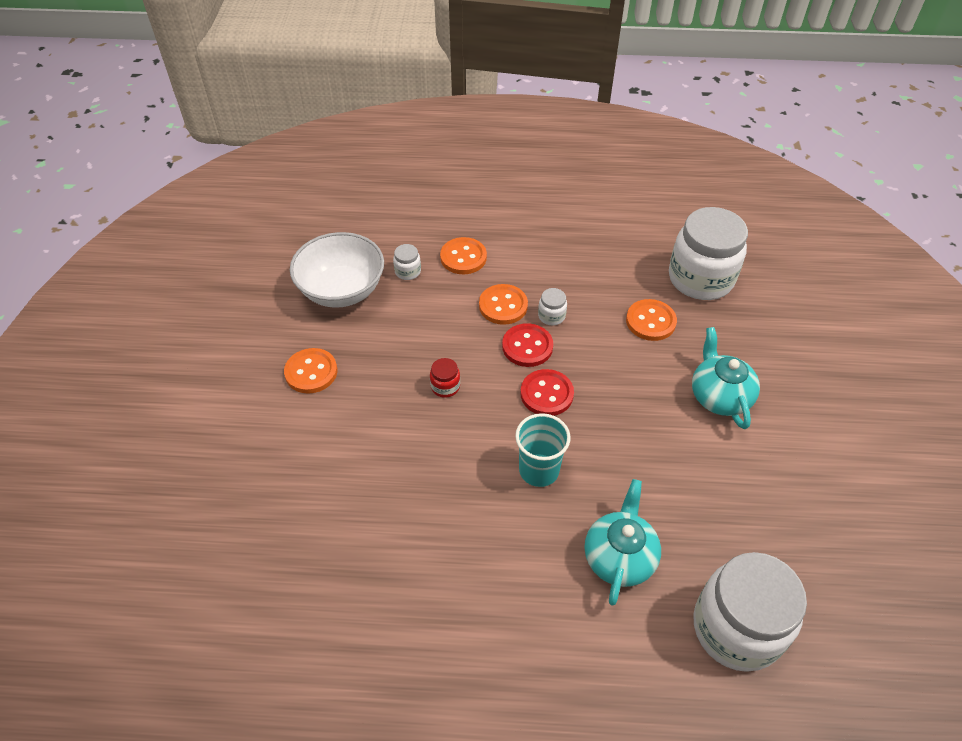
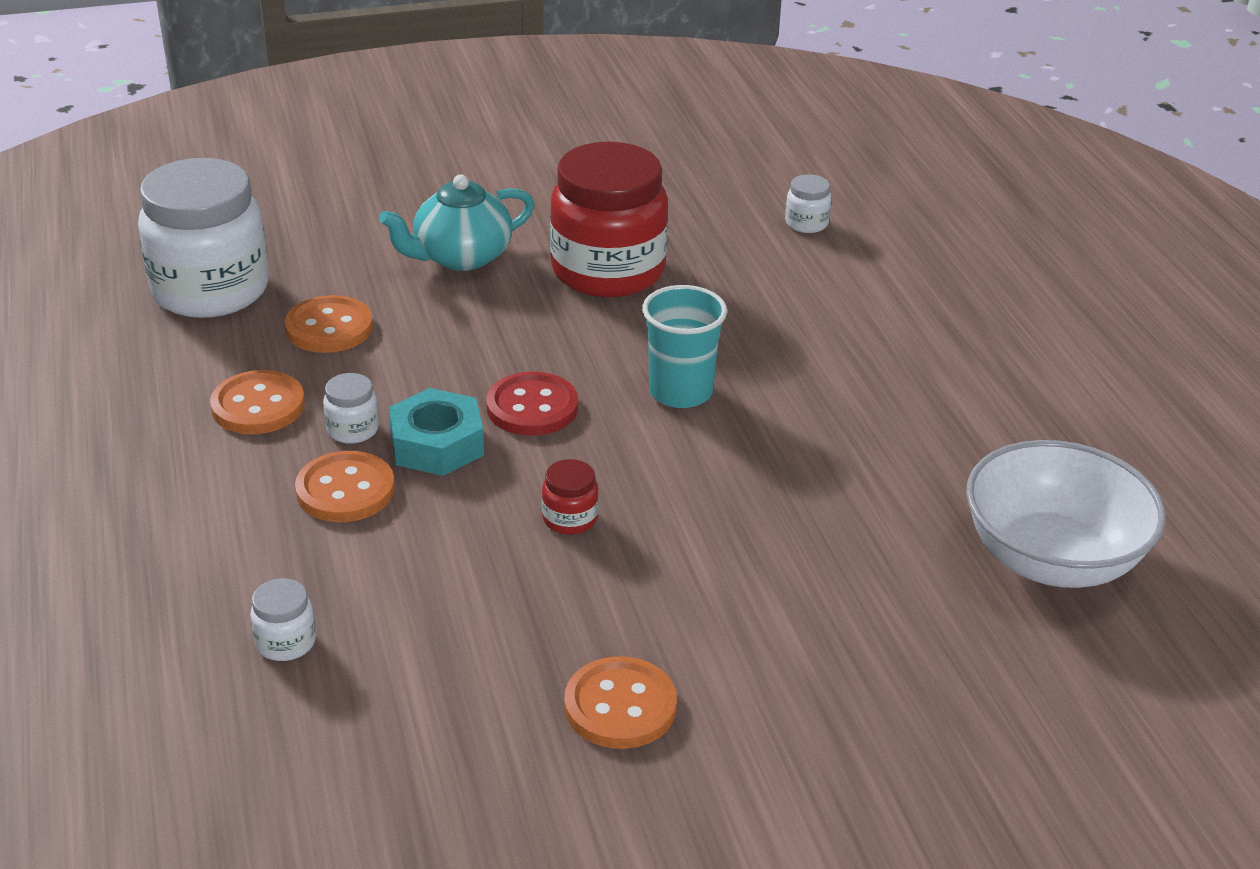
camera: 110 degrees left, 15 degrees down
(342, 290) = (375, 732): white bowl -> white bowl (1052, 559)
(463, 257) = (220, 570): orange button -> orange button (258, 406)
(527, 346) = (437, 444): red button -> turquoise nut
(619, 557) = (772, 308): turquoise teapot -> none
(687, 471) = (608, 271): none -> red jar
(736, 628) = (806, 223): white jar -> white jar, size x0.40

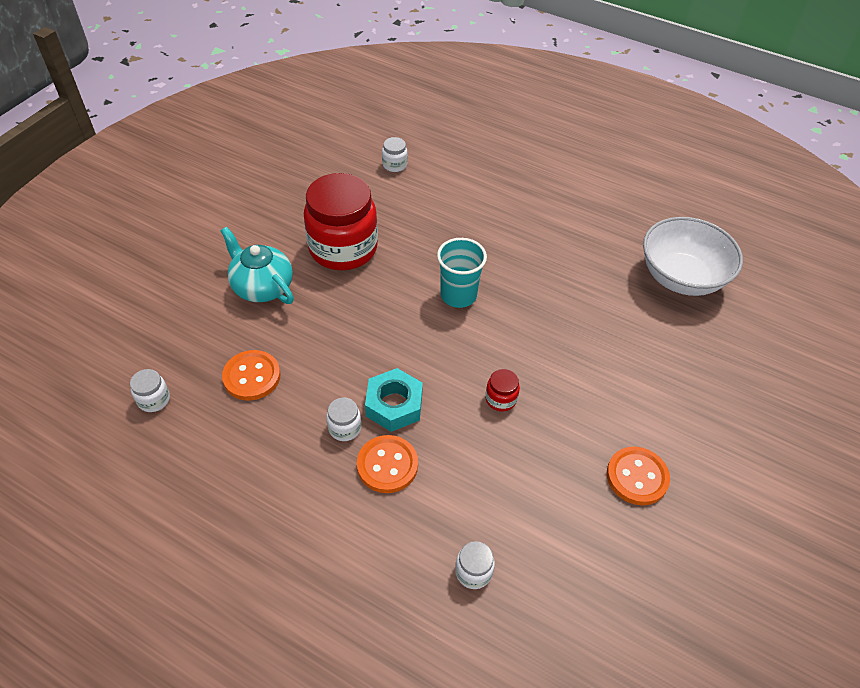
camera: 45 degrees left, 15 degrees up
(210, 290) = (154, 399): white jar -> white jar, size x0.40
(258, 406) = (279, 451): orange button -> none
(461, 257) = (262, 286): turquoise teapot -> turquoise teapot turned 120 degrees clockwise
(532, 407) = (408, 351): red button -> none

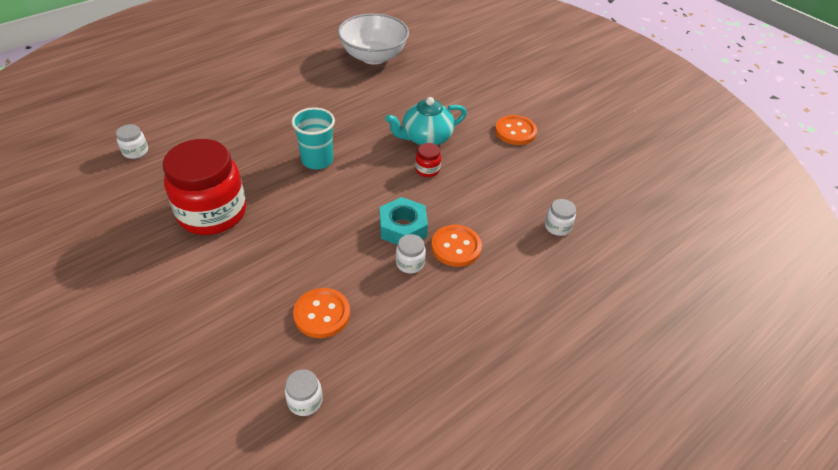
camera: 70 degrees left, 5 degrees down
(262, 286) = (216, 282): turquoise teapot -> turquoise teapot (426, 138)

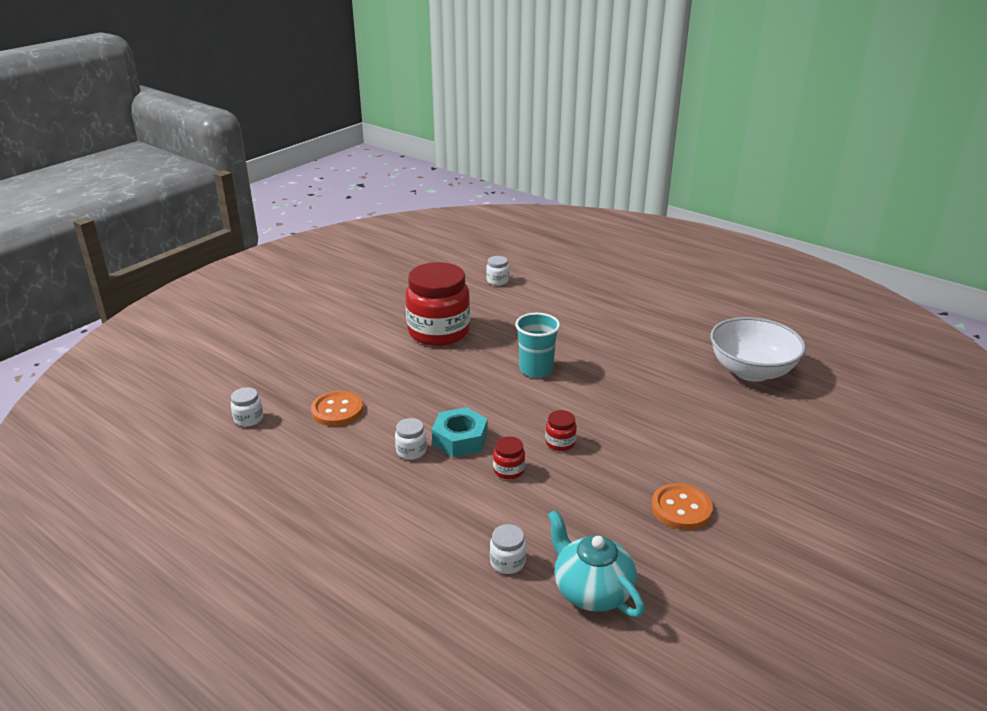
camera: 80 degrees right, 15 degrees down
(426, 138) = (617, 434): turquoise teapot -> turquoise teapot (592, 590)
(454, 206) = (508, 470): none -> red jar
(456, 247) = (444, 480): orange button -> none

